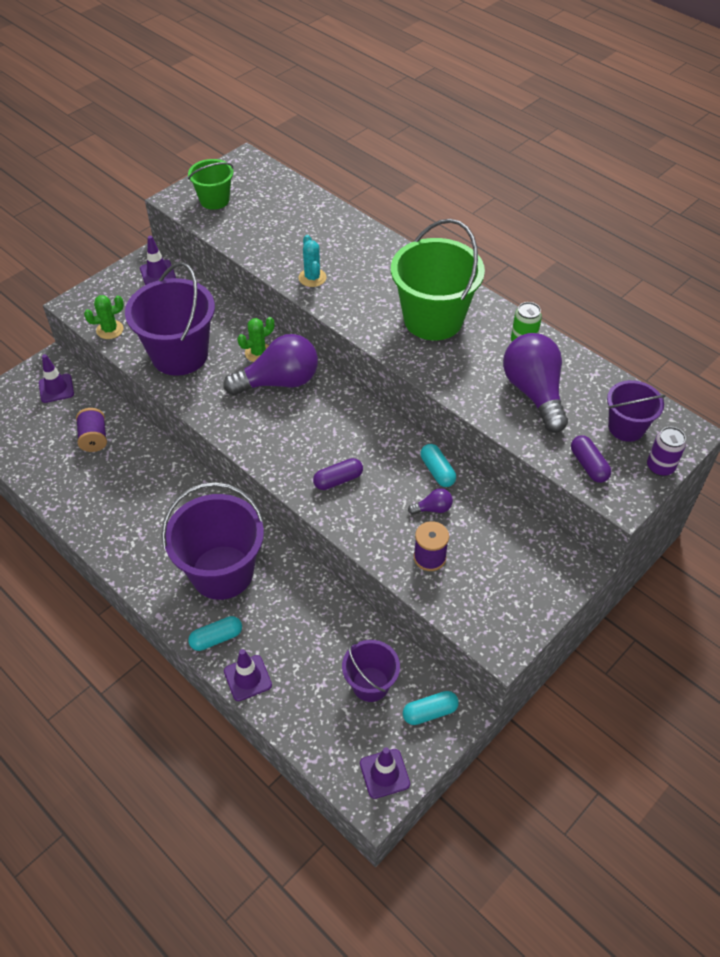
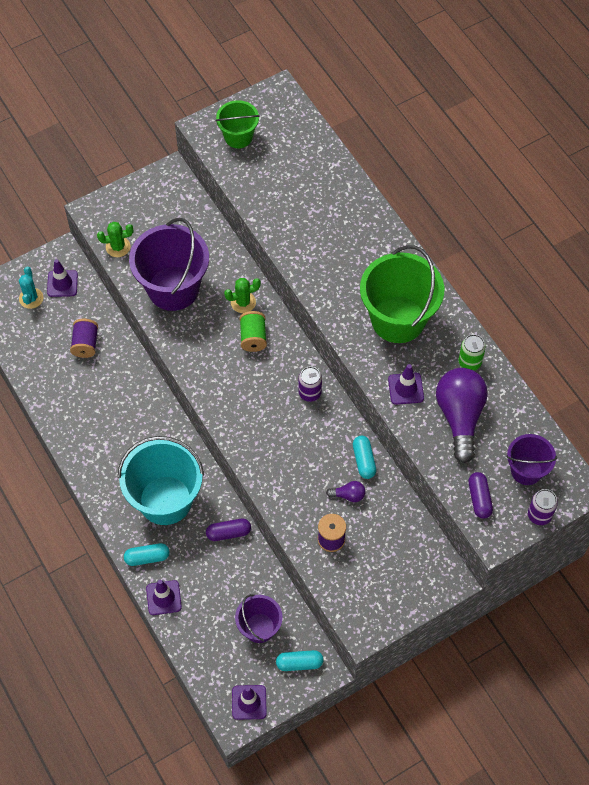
camera: 15 degrees right, 10 degrees up
(157, 273) = (173, 192): purple traffic cone -> purple traffic cone (405, 388)
(222, 572) = (165, 500): purple bucket -> turquoise bucket
(279, 382) = (253, 337): purple light bulb -> green spool
(312, 278) = (304, 248): turquoise cactus -> turquoise cactus (31, 298)
(338, 480) = (277, 448): purple capsule -> purple capsule (228, 533)
(356, 420) = (310, 393): none -> purple can

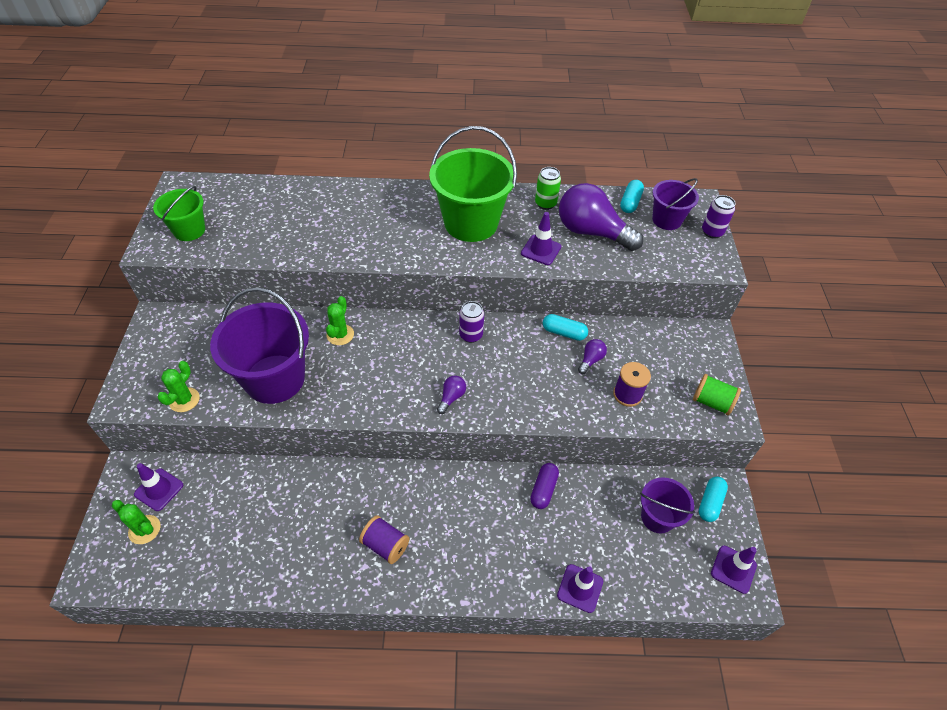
camera: 60 degrees left, 10 degrees down
(31, 298) = (144, 529): turquoise cactus -> green cactus
(85, 344) = (245, 505): purple spool -> purple spool (385, 545)
(147, 557) = (525, 579): turquoise capsule -> turquoise capsule (630, 202)
(165, 500) = (473, 526): turquoise bucket -> none
(239, 414) = (451, 397): none -> purple light bulb
(253, 337) = (382, 346): green spool -> green spool (712, 402)
(479, 499) = (676, 257): purple capsule -> none

